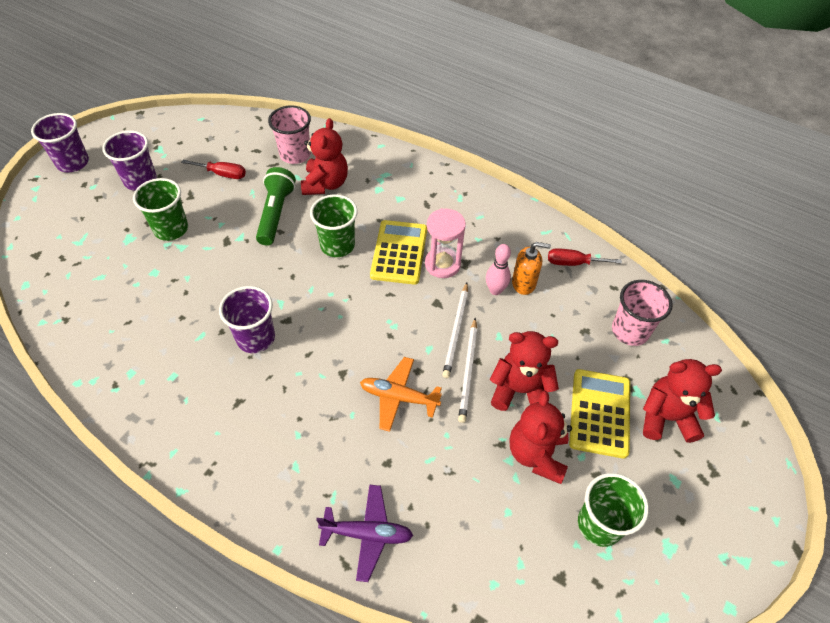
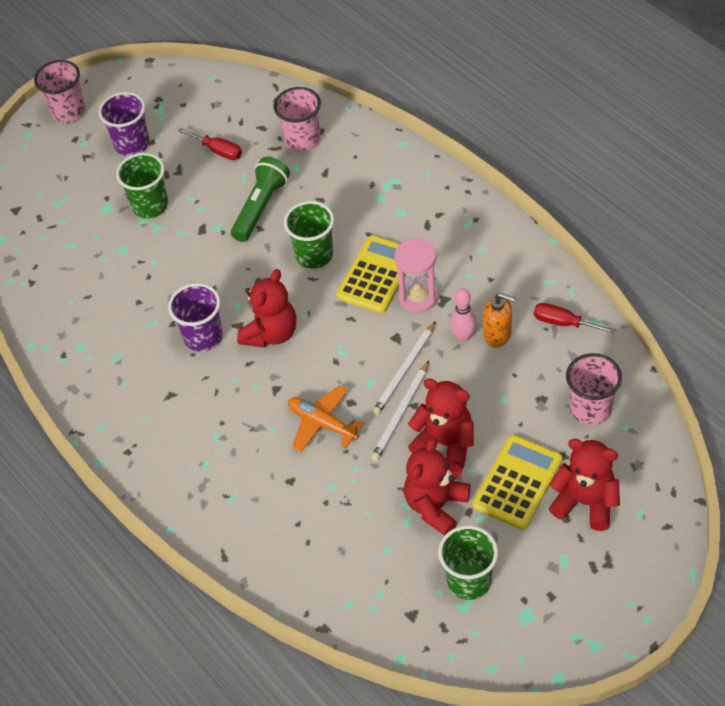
camera: 25 degrees right, 0 degrees up
(73, 163) = (68, 112): purple cup -> pink cup
(325, 184) = (324, 181): red teddy bear -> red teddy bear (271, 333)
(367, 534) = (251, 536): purple plane -> none

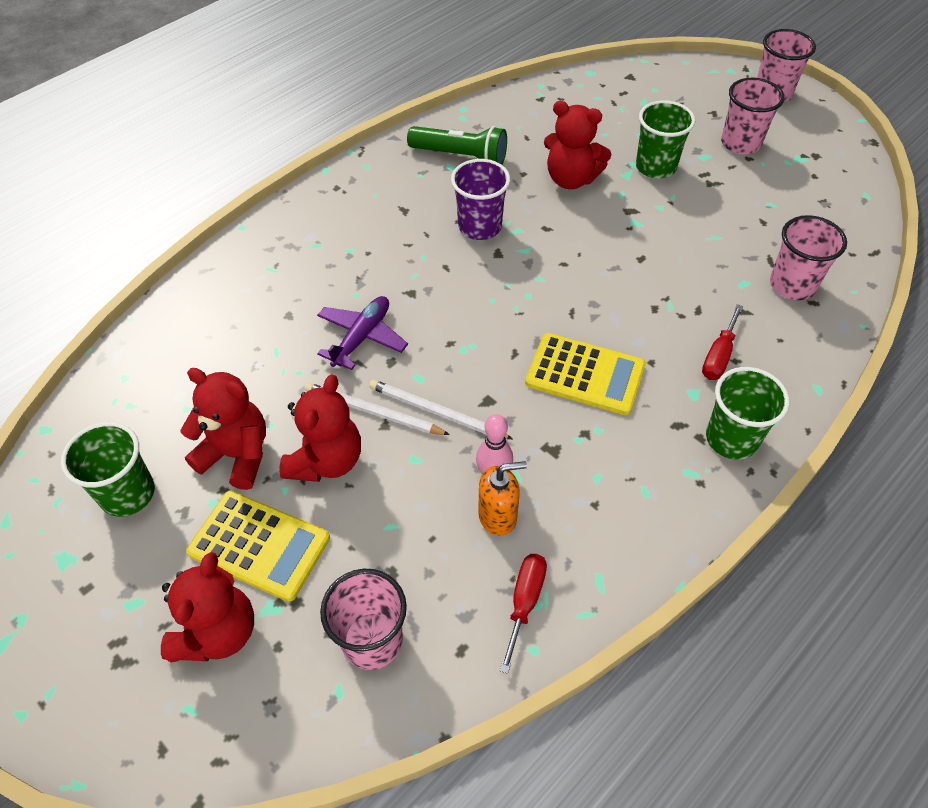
camera: 80 degrees right, 0 degrees up
(132, 144) = (740, 143): purple cup -> pink cup
(218, 151) = (751, 212): red screwdriver -> red screwdriver (718, 356)
(261, 207) = (673, 256): green flashlight -> green flashlight (461, 156)
(271, 333) = (488, 282): red teddy bear -> red teddy bear (571, 179)
(314, 255) = (608, 311): green cup -> green cup (731, 439)
(322, 423) = (362, 337): orange plane -> purple plane
(418, 297) = (554, 420): pink hourglass -> none
(498, 335) = (498, 516): orange soap dispenser -> orange soap dispenser turned 120 degrees counterclockwise

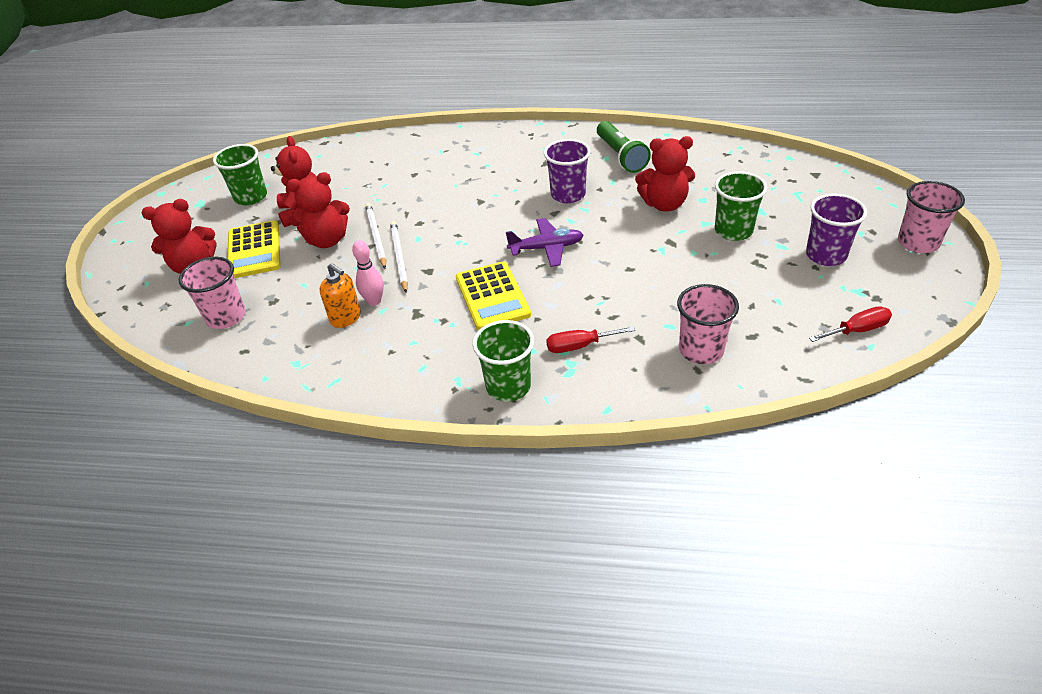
camera: 55 degrees right, 10 degrees down
(362, 337) = (425, 204): purple plane -> purple plane (546, 248)
(524, 602) = (294, 358): red screwdriver -> red screwdriver (857, 330)
(571, 179) = (664, 204): red teddy bear -> red teddy bear turned 75 degrees counterclockwise
(740, 143) = (826, 255): pink cup -> purple cup

